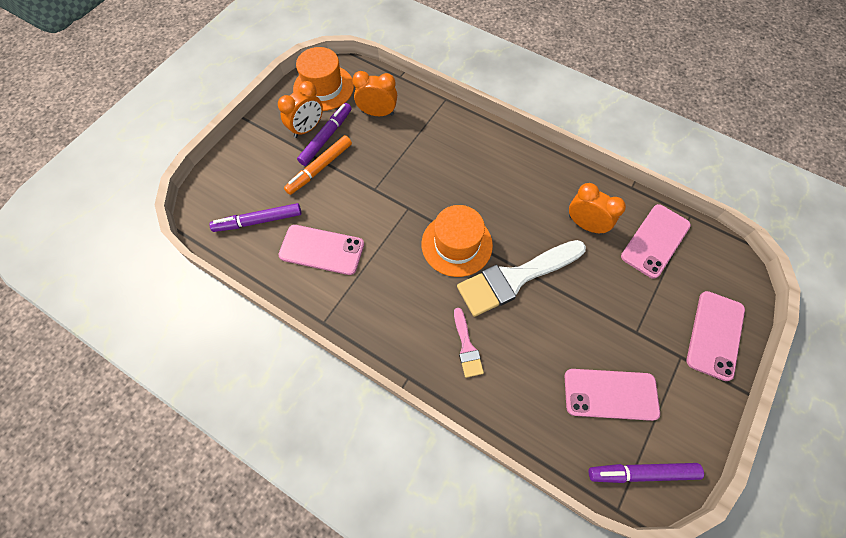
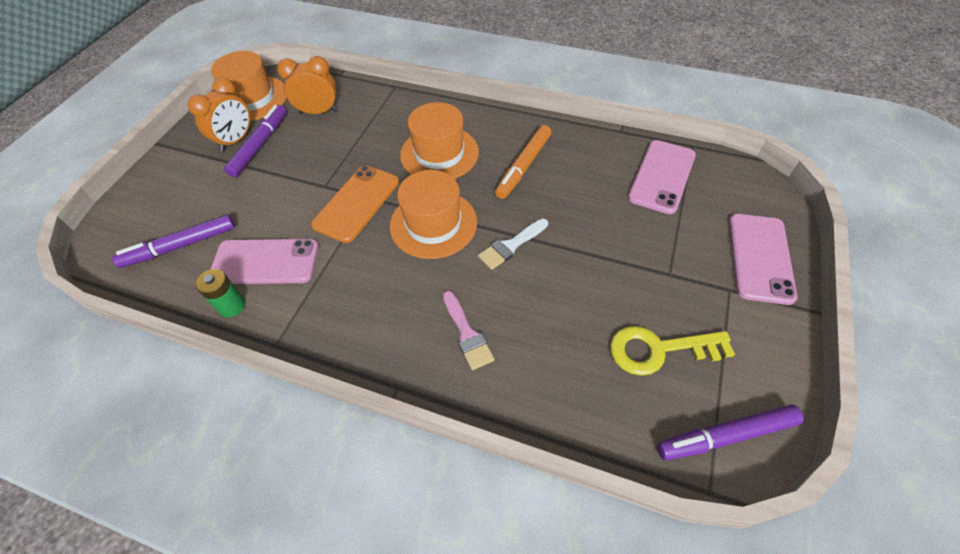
camera: 10 degrees left, 10 degrees down
(294, 282) = (232, 306): none -> green battery
(319, 168) = (254, 177): orange marker -> orange marker (523, 166)
(398, 211) = (357, 203): none -> orange phone
(472, 177) = (439, 153): none -> orange hat
(515, 278) = (511, 246): white brush -> white brush, size x0.48
(585, 224) = (579, 175): orange clock -> none
(610, 394) = (659, 350): pink phone -> yellow key

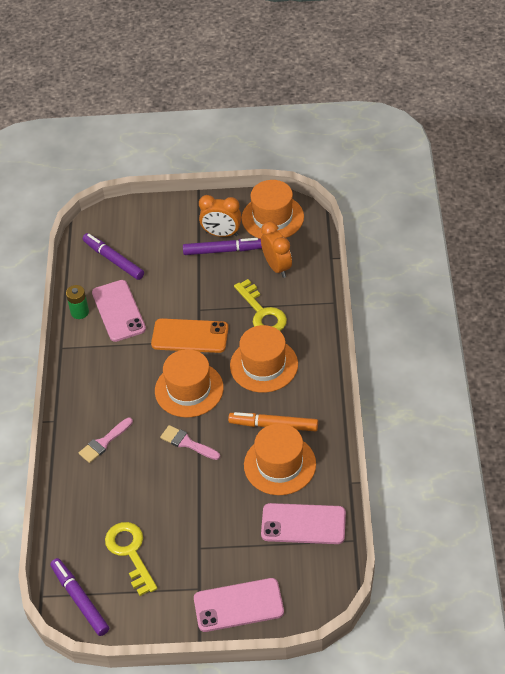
camera: 70 degrees right, 5 degrees down
(369, 137) = (262, 312): none -> yellow key
(511, 246) = (187, 443): white brush -> pink brush
(577, 175) = (280, 464): none -> orange hat

